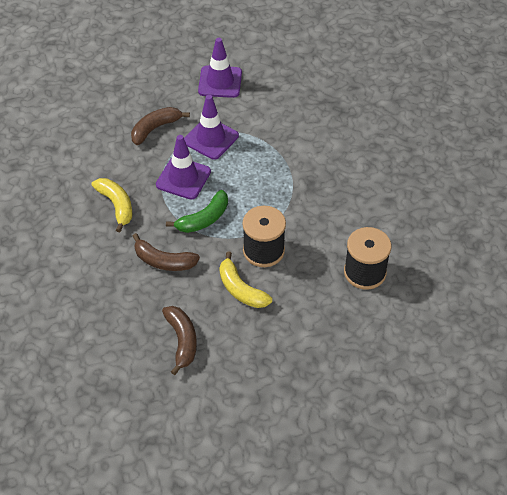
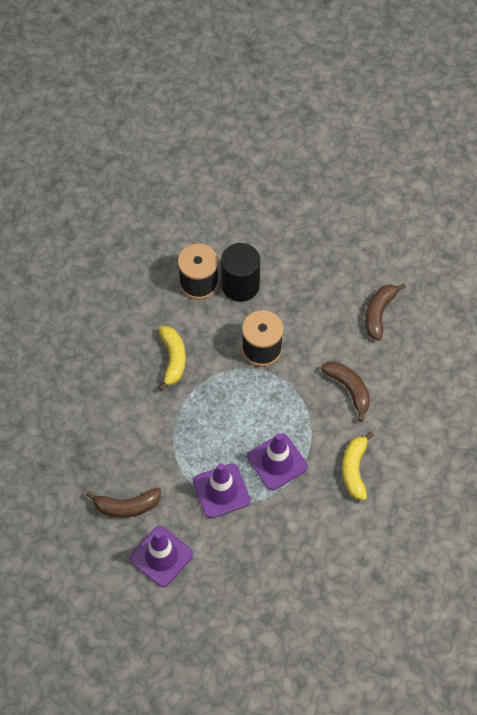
camera: 145 degrees left, 10 degrees up
(155, 129) = (264, 537): brown banana -> brown banana (127, 506)
(204, 219) = (288, 408): green banana -> none
(241, 289) = (305, 327): yellow banana -> yellow banana (173, 359)
(327, 291) = (240, 285): none -> black cylinder

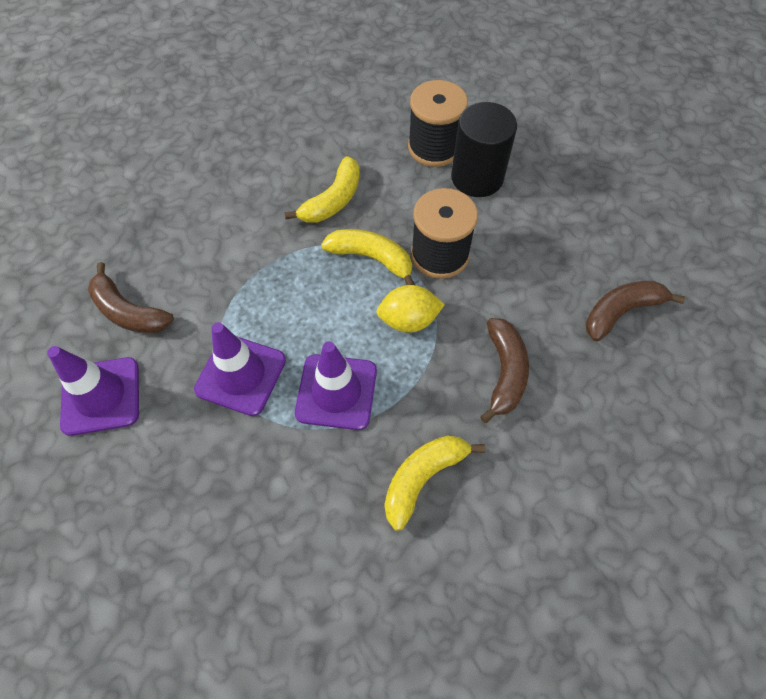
camera: 40 degrees right, 0 degrees up
(227, 378) = (371, 258): none -> yellow banana
(278, 398) = (408, 320): none -> yellow lemon

